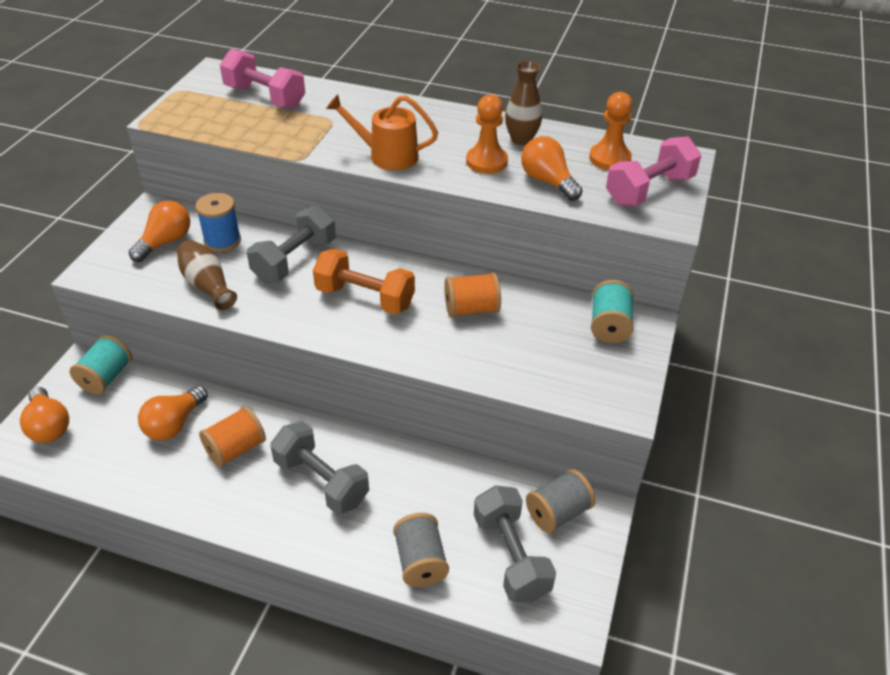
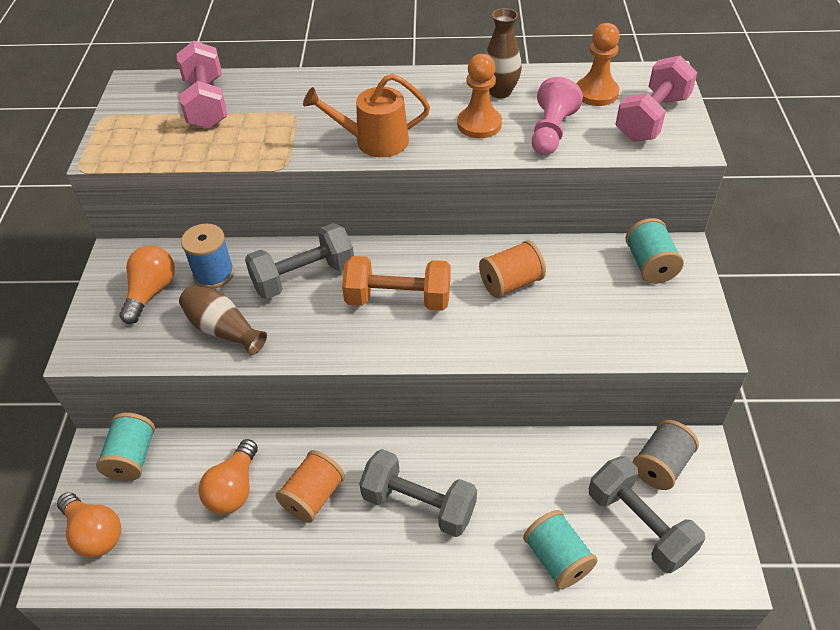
camera: 15 degrees left, 5 degrees up
(265, 97) = (206, 103): pink dumbbell -> pink dumbbell turned 60 degrees clockwise
(295, 260) = (303, 277): grey dumbbell -> grey dumbbell turned 45 degrees clockwise
(420, 561) = (557, 559): grey spool -> turquoise spool
(548, 181) = (551, 132): orange light bulb -> pink pawn

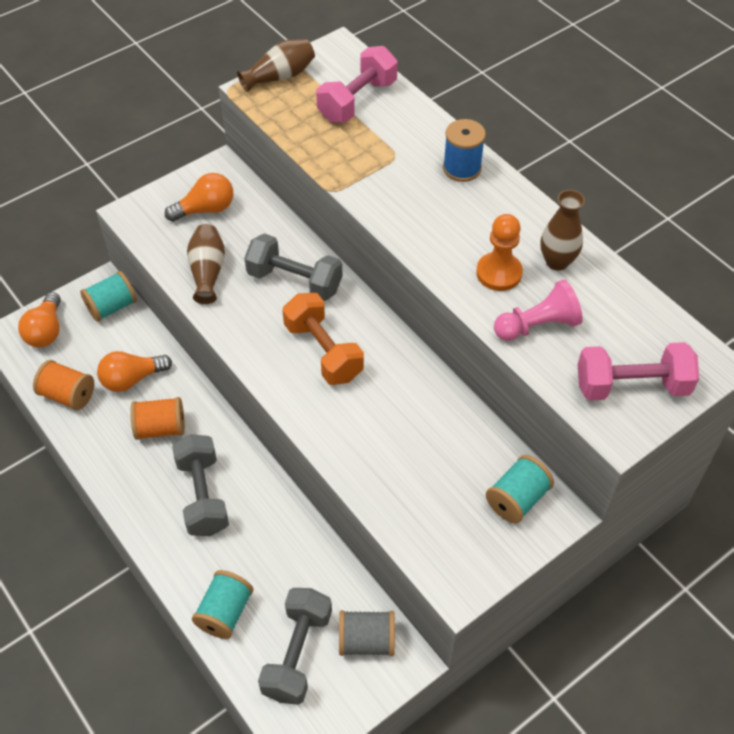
camera: 50 degrees right, 5 degrees up
(114, 131) = (280, 76): none -> brown vase
(214, 274) = (251, 229): blue spool -> blue spool (462, 168)
(374, 141) = (411, 222): orange watering can -> none
(510, 283) = (405, 412): orange spool -> orange spool (68, 395)
(596, 93) = (627, 327): orange pawn -> none

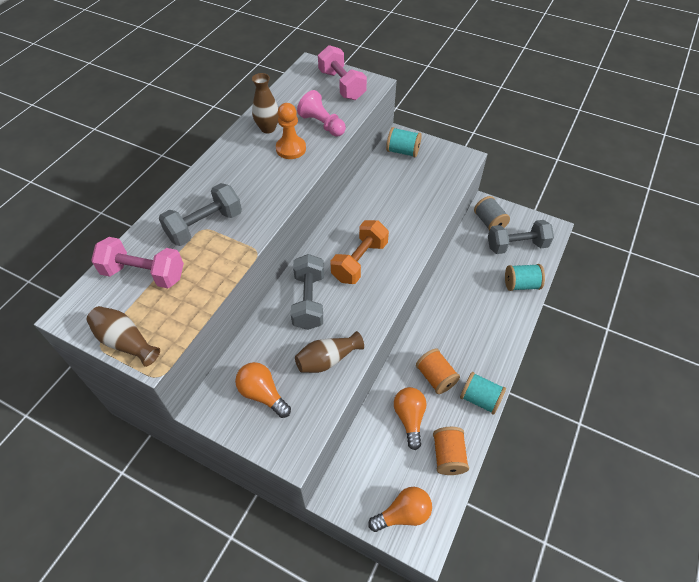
camera: 115 degrees left, 0 degrees up
(112, 307) = (353, 474): turquoise spool -> turquoise spool (479, 399)
(132, 379) = (409, 418): orange light bulb -> orange light bulb turned 135 degrees counterclockwise
(203, 496) = (465, 328): grey dumbbell -> grey dumbbell (205, 226)
(462, 168) = (201, 190): blue spool -> none

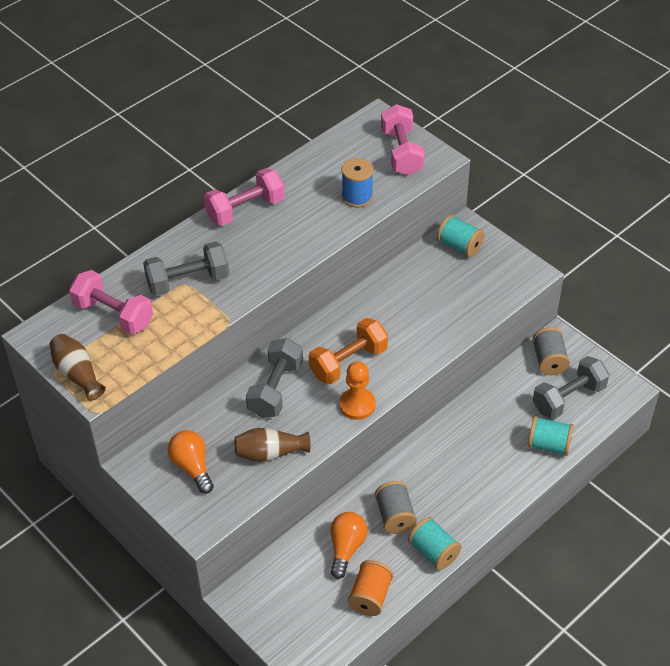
camera: 20 degrees right, 5 degrees down
(233, 154) = (245, 209): none -> pink dumbbell
(268, 128) = (295, 187): brown vase -> none
(291, 149) = (310, 218): orange pawn -> orange pawn (357, 405)
(322, 124) = (357, 197): pink pawn -> blue spool
(403, 514) = (297, 634): orange light bulb -> none
(435, 377) = (395, 516): orange spool -> grey spool
(516, 246) = (568, 398): grey dumbbell -> grey dumbbell turned 45 degrees counterclockwise

